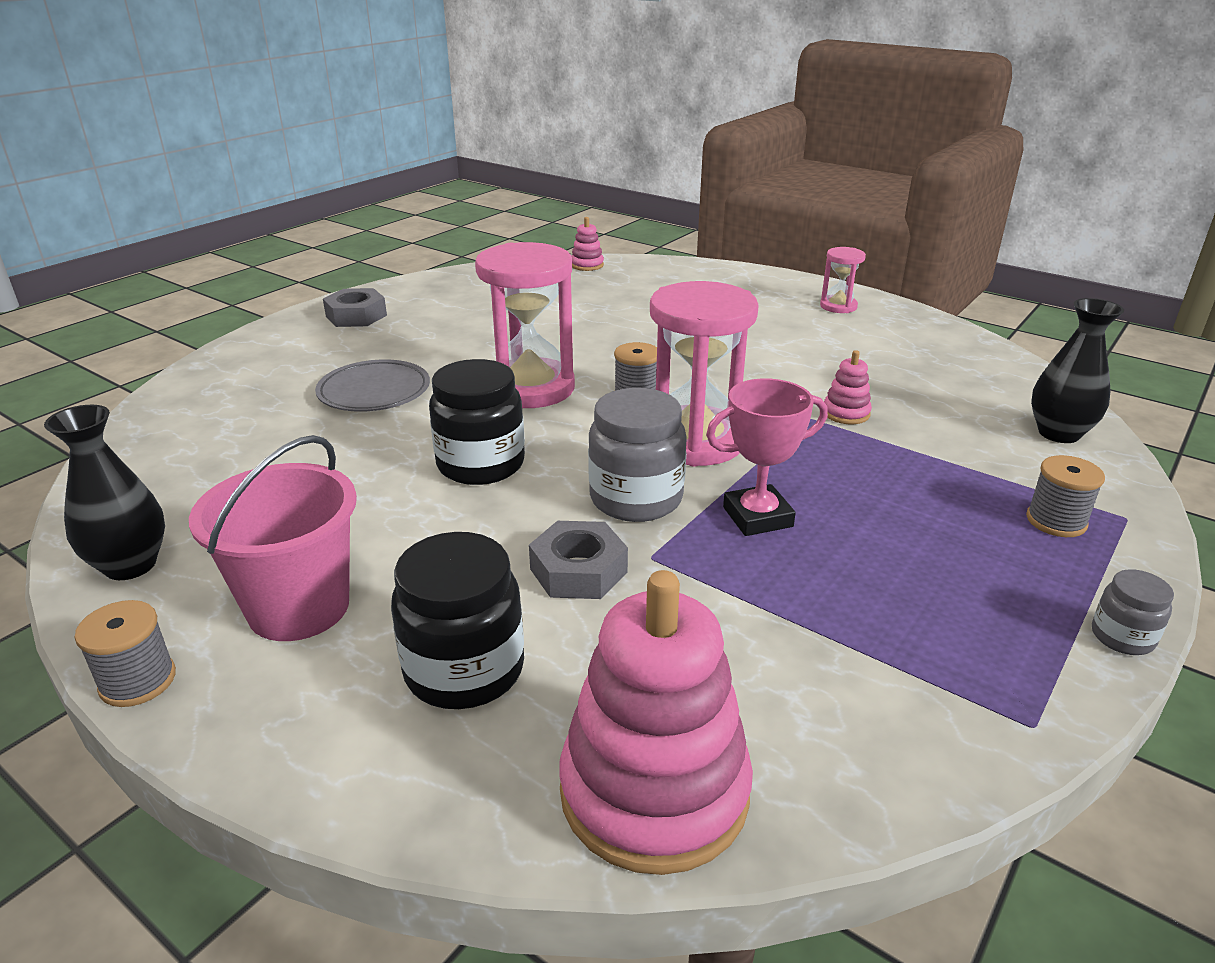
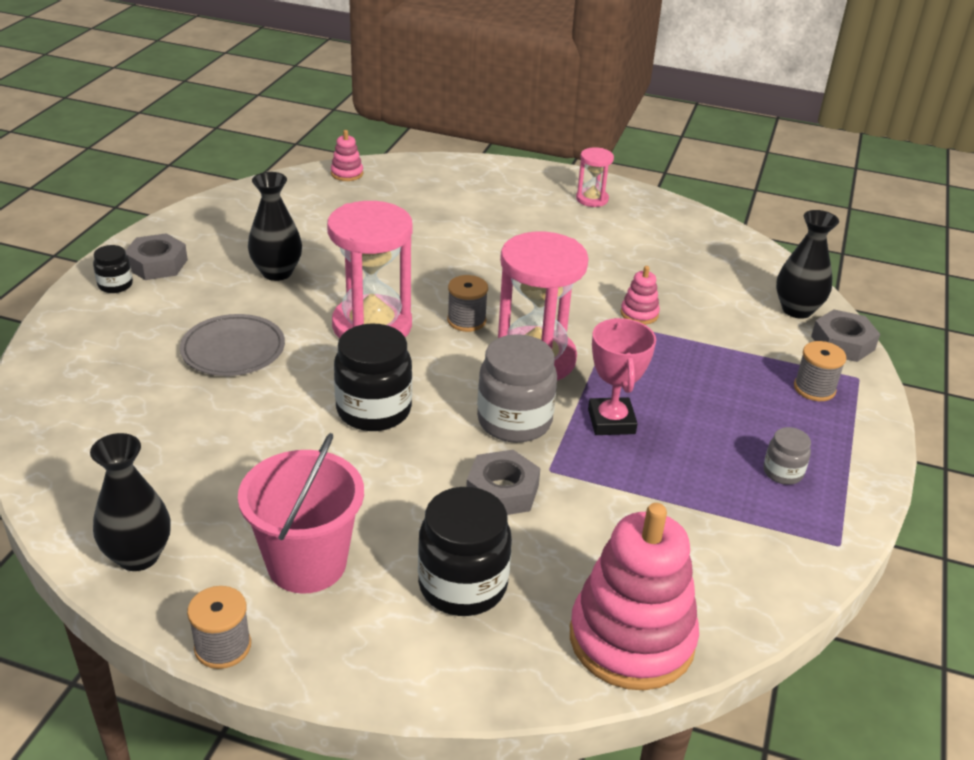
camera: 20 degrees left, 5 degrees up
(305, 327) = (115, 285): none -> black jar
(464, 334) = (277, 272): none -> black vase
(757, 517) = (611, 421): pink trophy -> pink trophy turned 60 degrees counterclockwise
(1114, 476) = (842, 343): none -> grey nut
(1122, 637) = (875, 472): grey jar -> grey jar (783, 472)

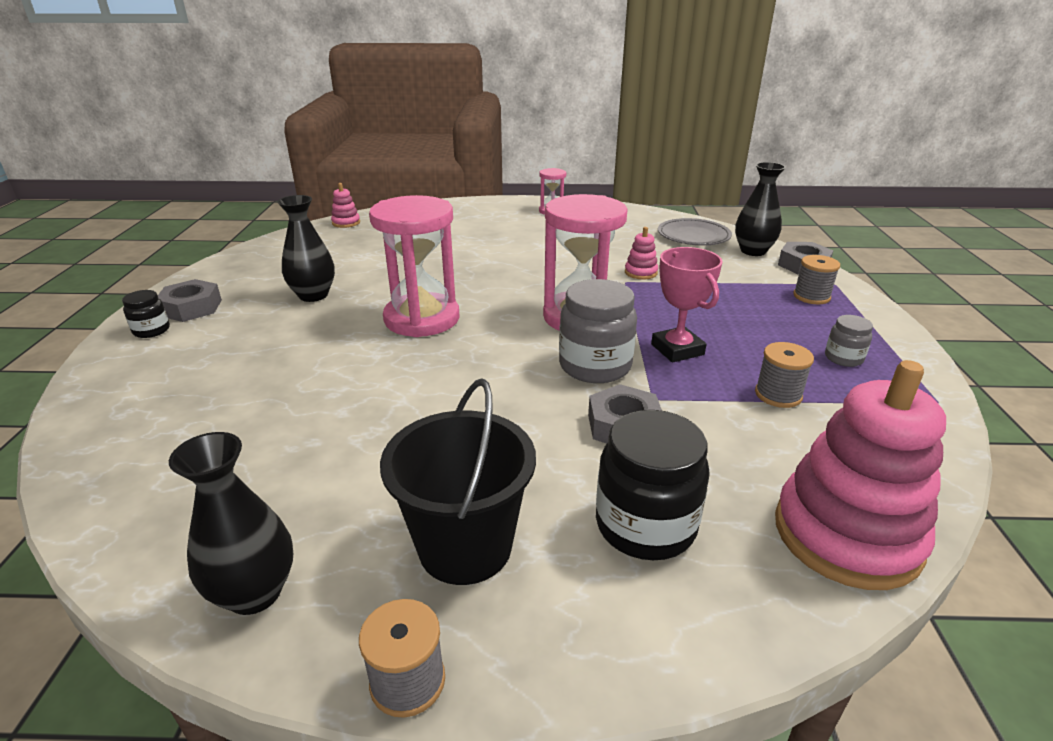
camera: 15 degrees left, 5 degrees down
(233, 350) = (294, 361): grey plate -> grey plate (693, 236)
(307, 563) = (465, 547): pink bucket -> black bucket
(374, 410) = (459, 383): black jar -> none
(466, 320) = (504, 301): grey spool -> grey spool (778, 395)

